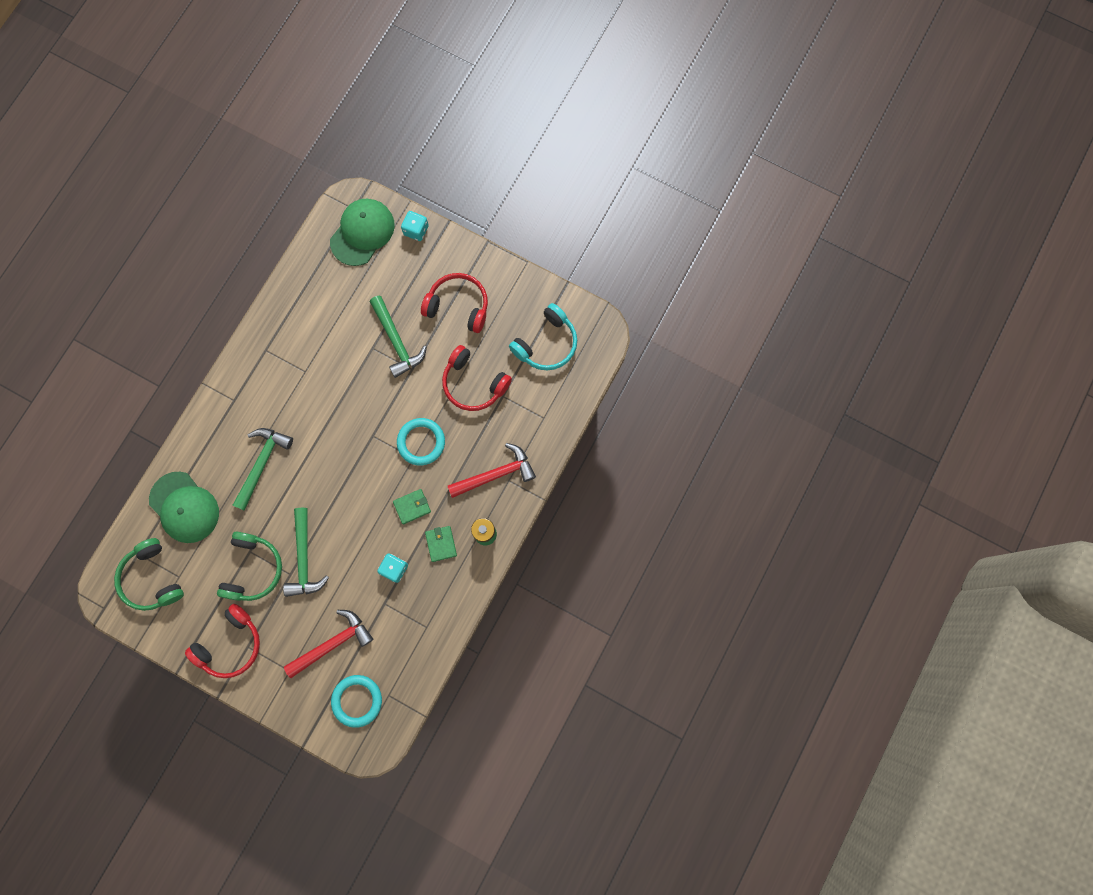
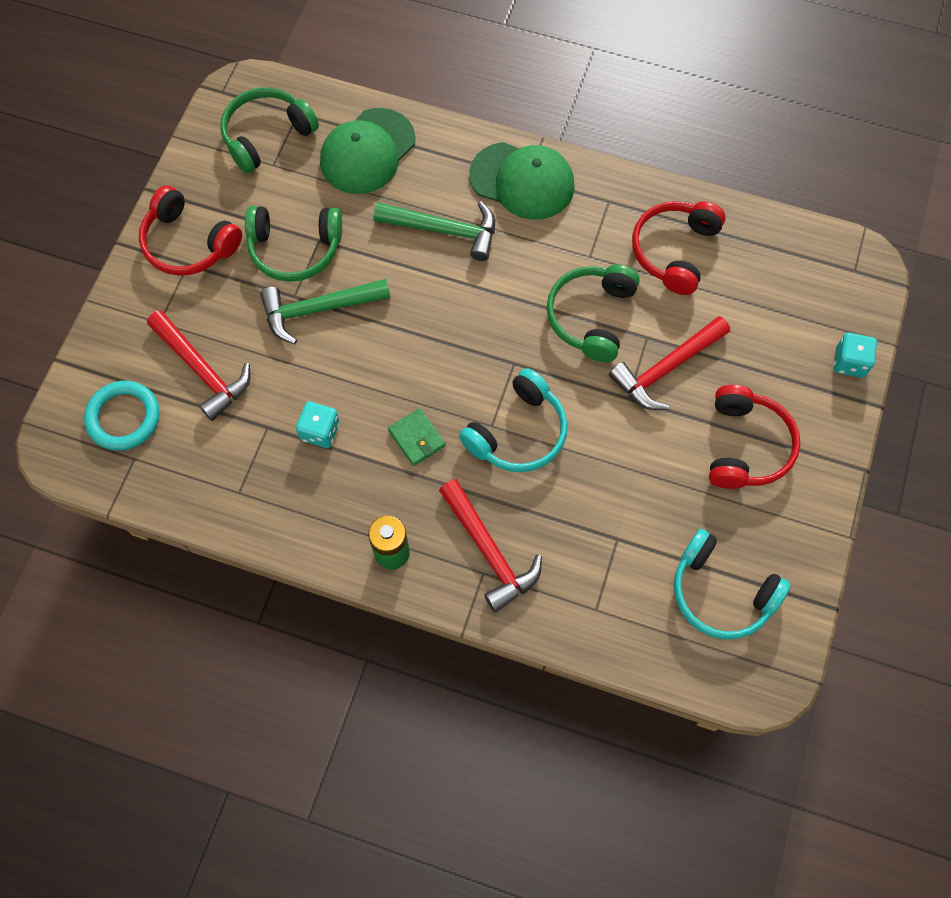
camera: 80 degrees right, 10 degrees down
(350, 380) = (591, 317): none -> green headphones
(362, 233) = (821, 290): green cap -> green cap (522, 181)
(396, 341) = (666, 368): green hammer -> red hammer
(421, 442) = (518, 432): turquoise ring -> turquoise headphones
(441, 544) = (367, 490): green wallet -> none
(474, 383) = (627, 492): red headphones -> red headphones (674, 251)

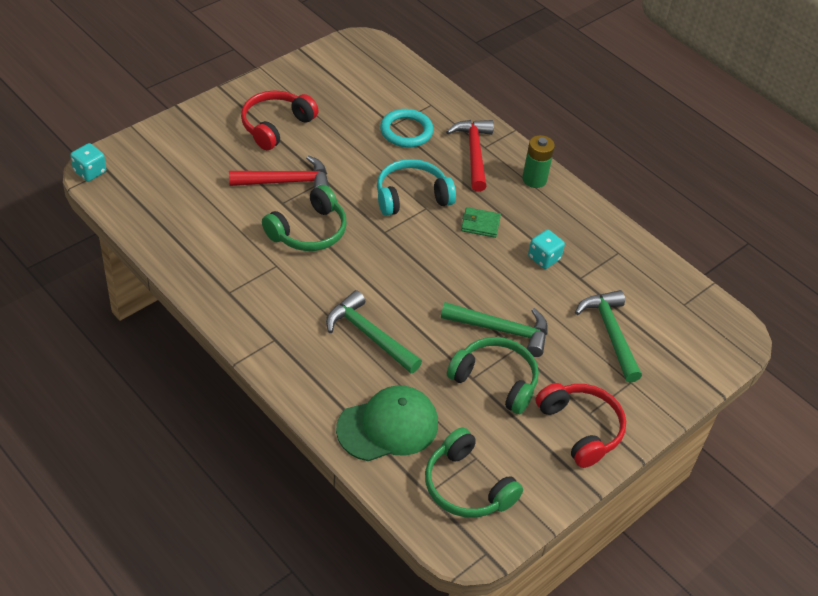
camera: 155 degrees left, 20 degrees down
(124, 417) = (682, 332): turquoise ring -> turquoise ring (406, 131)
(202, 370) = (610, 333): red hammer -> green hammer
(267, 136) = (467, 486): green headphones -> green headphones turned 60 degrees clockwise
(417, 438) = (480, 224): green wallet -> green wallet turned 75 degrees counterclockwise
(522, 181) = (280, 339): green cap -> none
(674, 251) = (214, 239): red headphones -> none
(721, 592) = (354, 80): turquoise headphones -> none
(849, 362) = (169, 130): turquoise dice -> turquoise dice (90, 172)

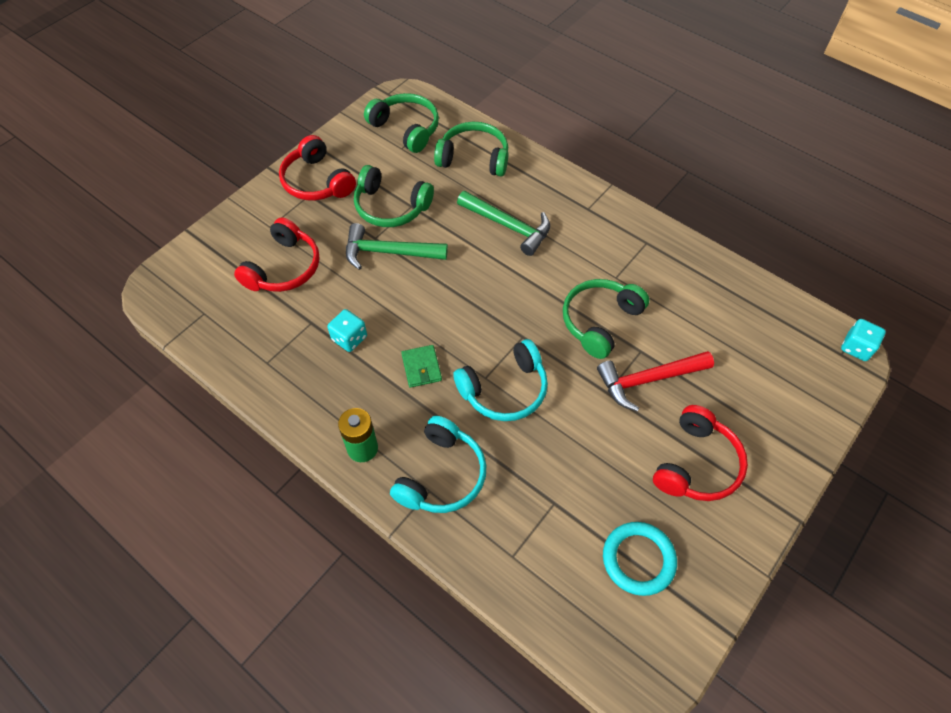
camera: 175 degrees right, 10 degrees up
(388, 426) = (474, 158): green cap -> green headphones
(406, 131) = (534, 494): turquoise ring -> turquoise ring (638, 559)
(474, 153) = (441, 475): red hammer -> turquoise headphones
(480, 224) = (421, 367): green wallet -> green wallet turned 75 degrees clockwise
(610, 333) = (284, 268): green hammer -> red headphones

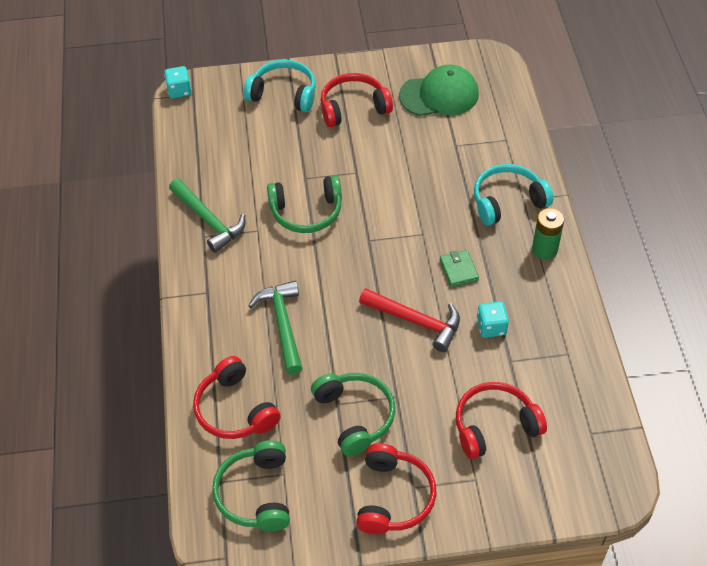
camera: 135 degrees left, 5 degrees down
(389, 252) = (397, 374): green hammer -> green hammer (208, 220)
(421, 367) = (458, 270): green wallet -> green wallet turned 45 degrees counterclockwise
(474, 158) = (235, 409): green headphones -> red headphones
(504, 389) = (418, 218): turquoise headphones -> turquoise headphones (283, 94)
(638, 559) = (439, 95): turquoise ring -> green cap
(648, 380) = (322, 161): red hammer -> red hammer (416, 321)

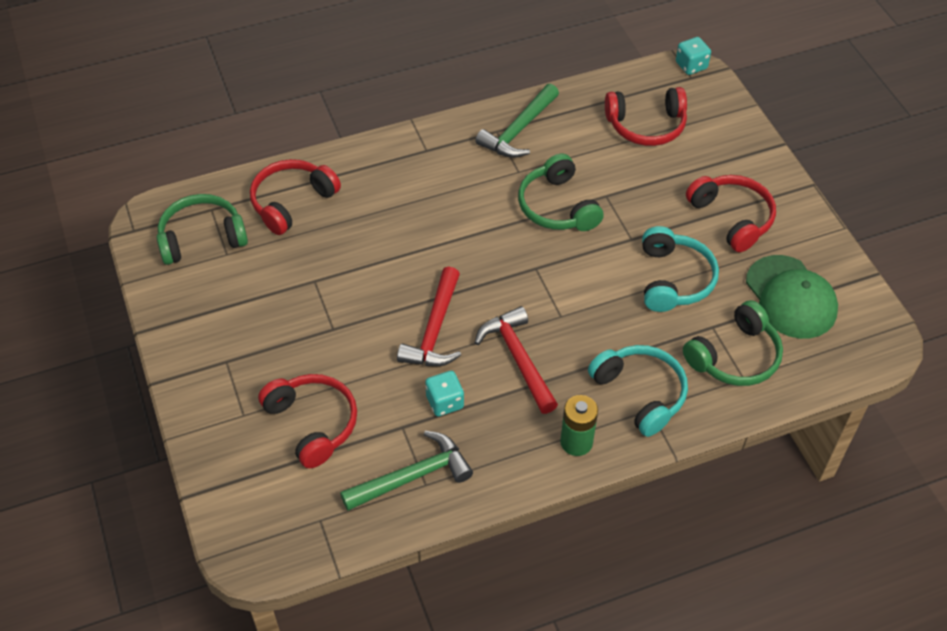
camera: 75 degrees right, 0 degrees up
(283, 94) = (725, 151): turquoise headphones -> turquoise headphones (673, 279)
(283, 325) = (401, 217): green hammer -> green hammer (412, 476)
(355, 416) = (302, 298): green headphones -> green headphones (735, 356)
(393, 497) = (212, 346): red headphones -> red headphones (646, 125)
(458, 270) = (518, 359): green wallet -> red hammer

